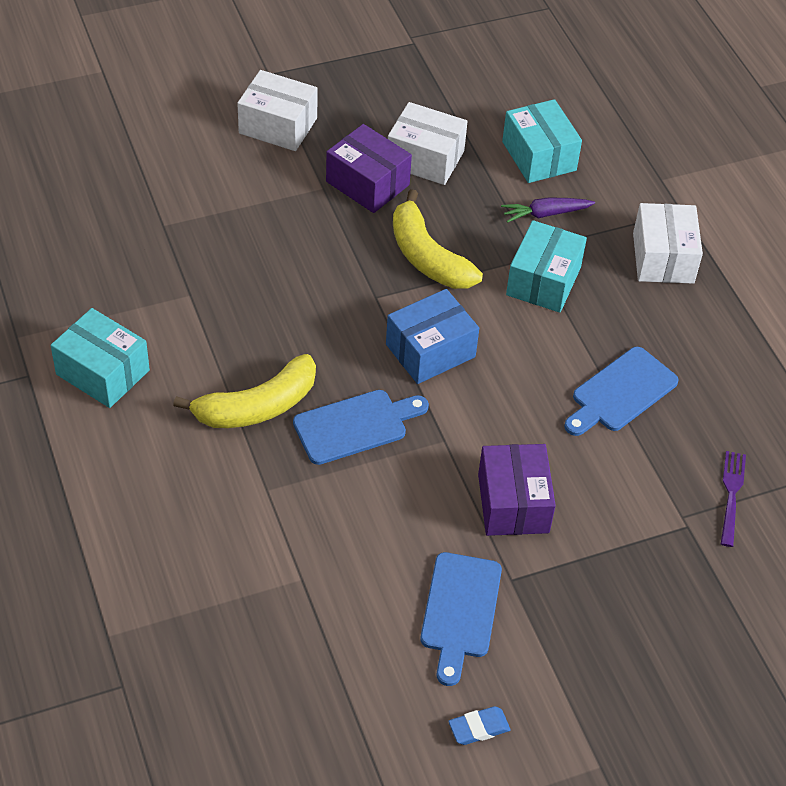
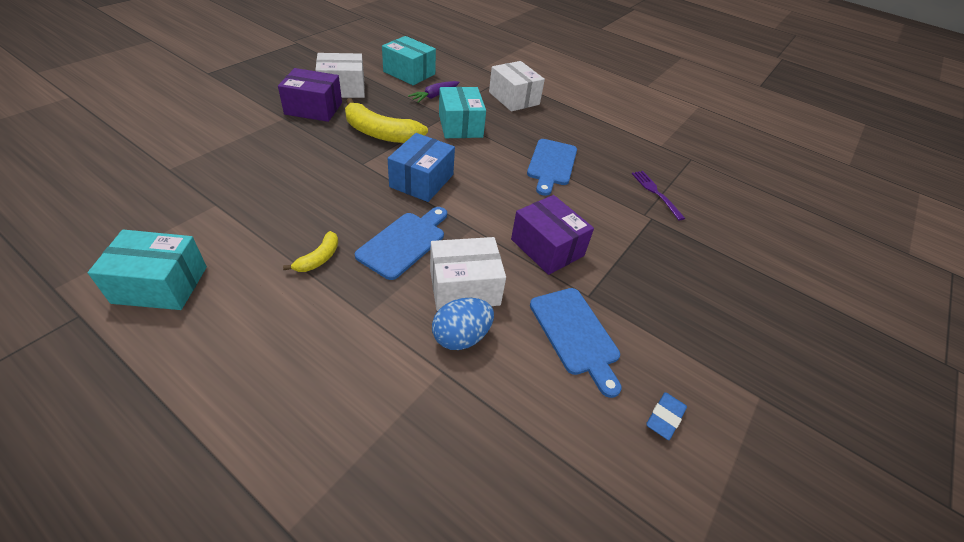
camera: 35 degrees left, 5 degrees down
(257, 406) = (319, 258): yellow banana -> yellow banana, size x0.51
(278, 125) = (230, 95): white box -> white box (464, 287)
(342, 556) = (461, 337): none -> blue egg

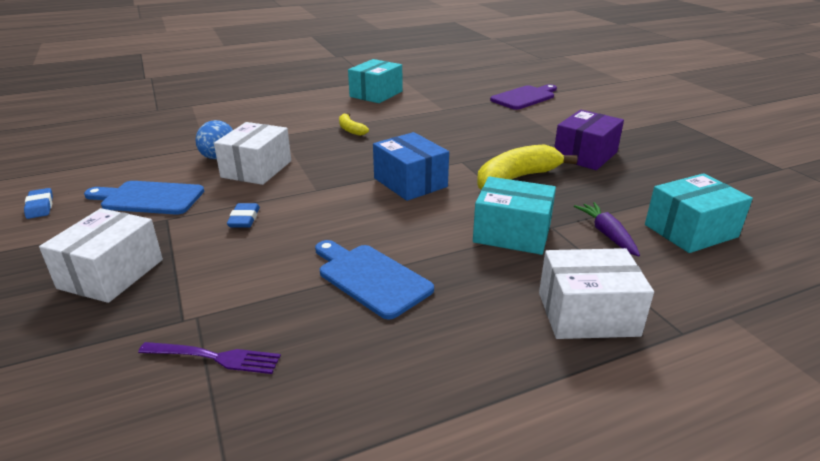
camera: 125 degrees right, 15 degrees down
(152, 153) = (524, 97): none -> purple cutting board
(342, 88) = (635, 176): white box -> white box (111, 274)
(404, 242) = (333, 158): blue cutting board -> none
(547, 247) = (244, 219): purple box -> blue eraser

